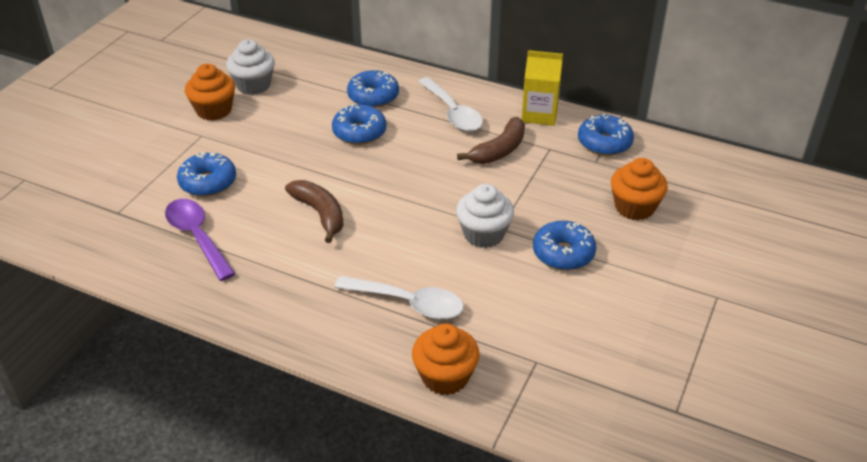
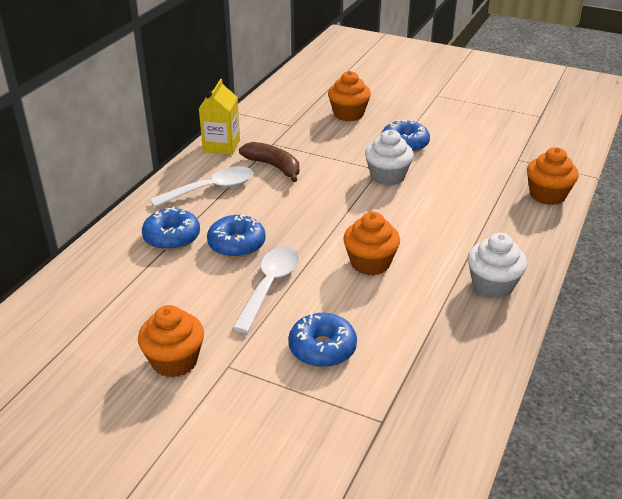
camera: 90 degrees left, 5 degrees down
(197, 237) = (416, 345): purple spoon -> none
(253, 85) = (124, 330): white cupcake -> white cupcake (492, 285)
(320, 214) = (370, 263): brown banana -> orange cupcake
(408, 303) = (477, 211): white spoon -> white spoon (270, 286)
(604, 143) = (267, 120): blue donut -> none

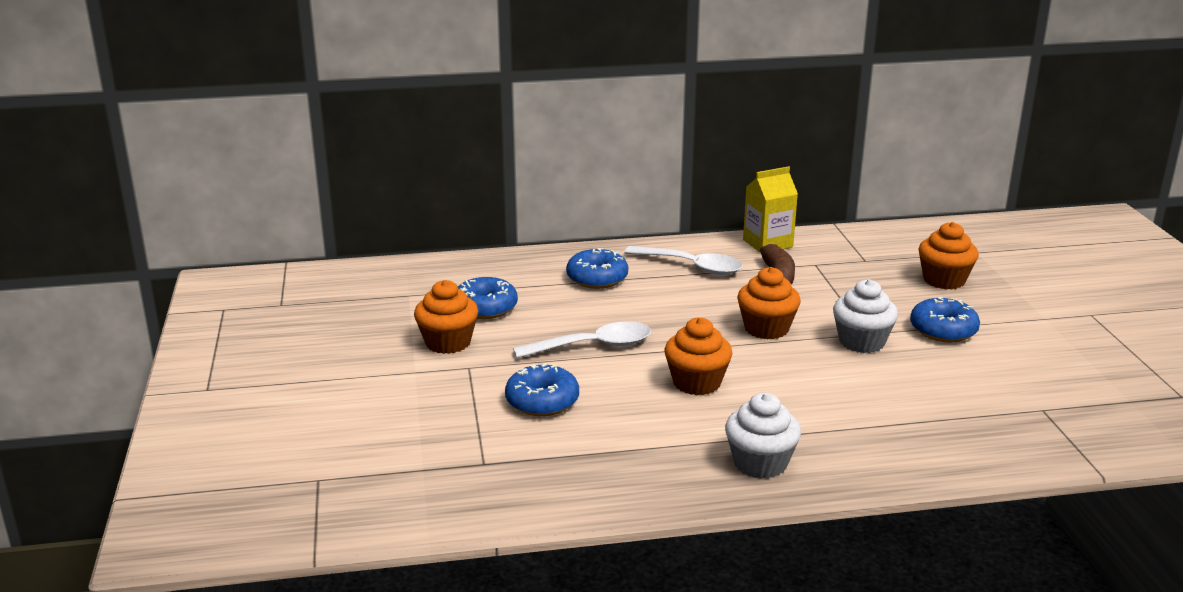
camera: 55 degrees right, 10 degrees down
(236, 244) = (629, 309): blue donut -> blue donut (485, 308)
(547, 195) = (996, 451): orange cupcake -> orange cupcake (766, 328)

